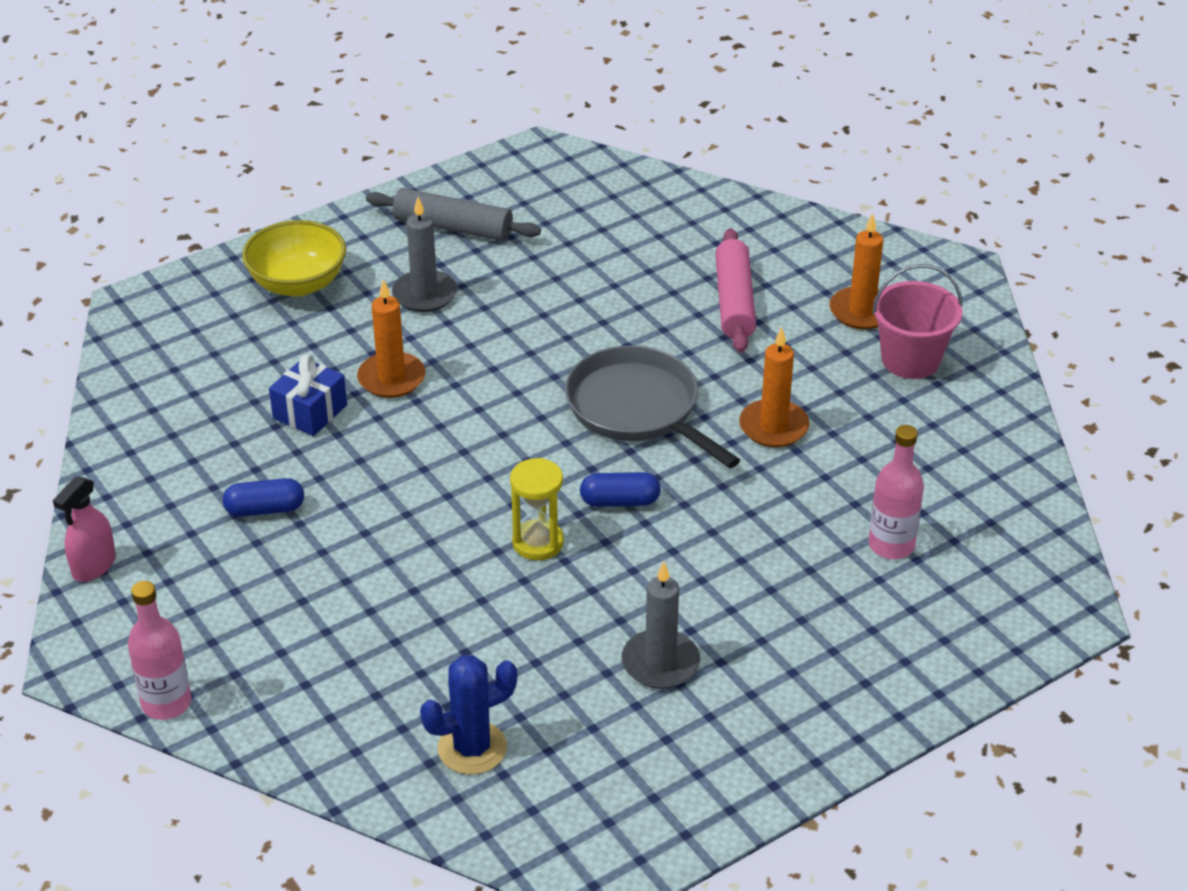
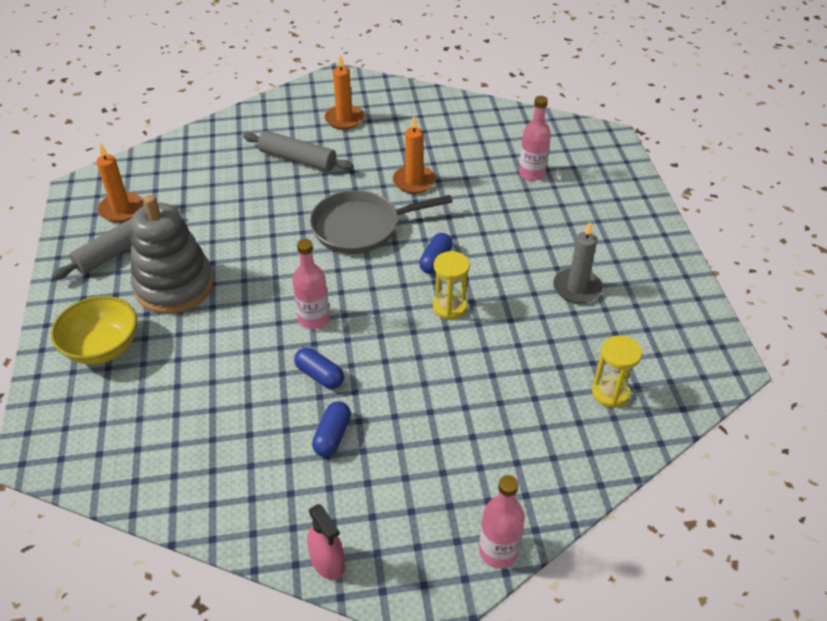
camera: 65 degrees left, 5 degrees up
(310, 412) = (248, 381): blue gift -> none
(351, 466) = (320, 375): none -> blue capsule
(391, 378) = (246, 328): orange candle -> orange candle (121, 209)
(424, 294) = (174, 286): grey candle -> grey stacking toy
(440, 428) = (314, 319): none -> pink bottle
(472, 748) = (610, 393): blue cactus -> yellow hourglass
(734, 301) = (297, 159): pink rolling pin -> grey rolling pin
(910, 360) = (396, 117): pink bucket -> none

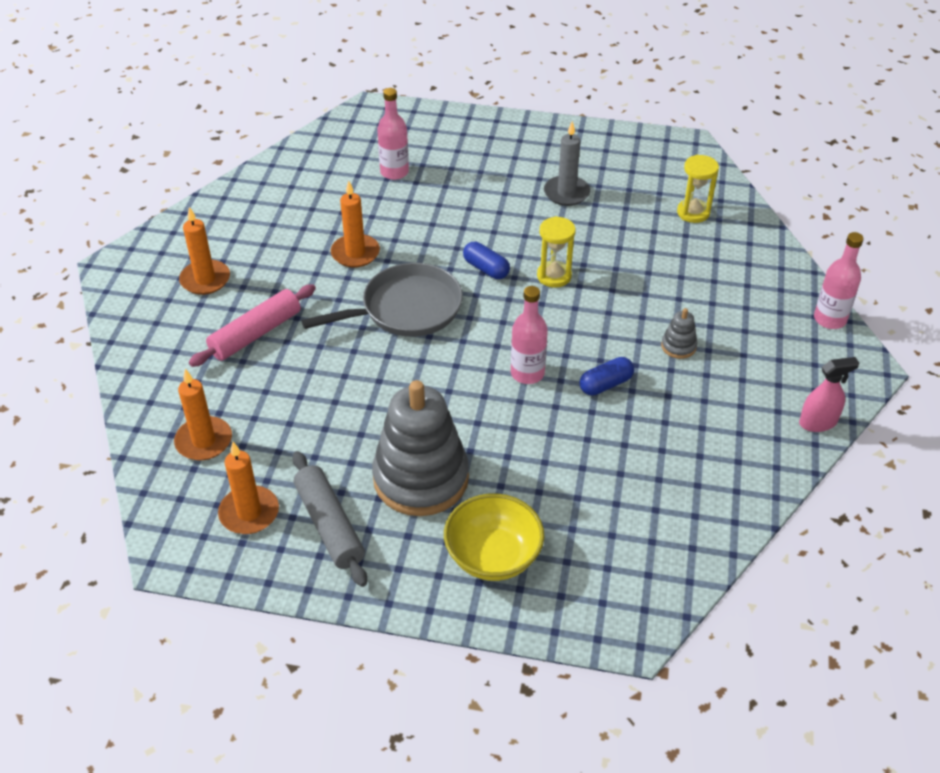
camera: 70 degrees left, 0 degrees up
(182, 169) = (204, 441): none -> orange candle
(297, 159) = (256, 334): grey rolling pin -> pink rolling pin
(332, 436) = (683, 391): blue capsule -> none
(361, 227) = (406, 309): grey pan -> grey pan turned 120 degrees counterclockwise
(394, 420) = (678, 346): none -> grey stacking toy

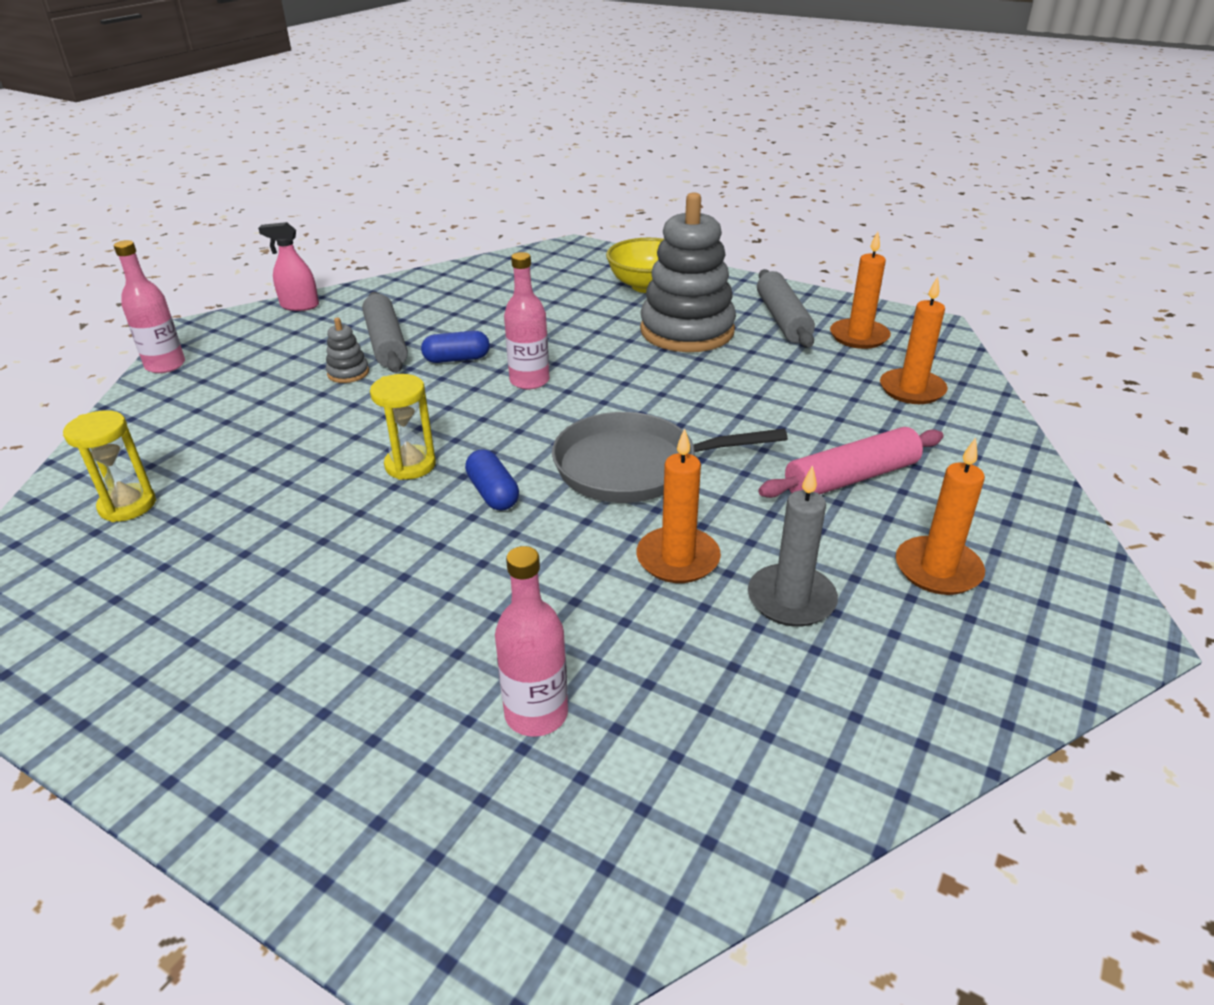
camera: 160 degrees left, 10 degrees down
(566, 193) = (266, 583): grey candle -> grey candle (791, 599)
(683, 389) = (386, 343): none -> grey rolling pin

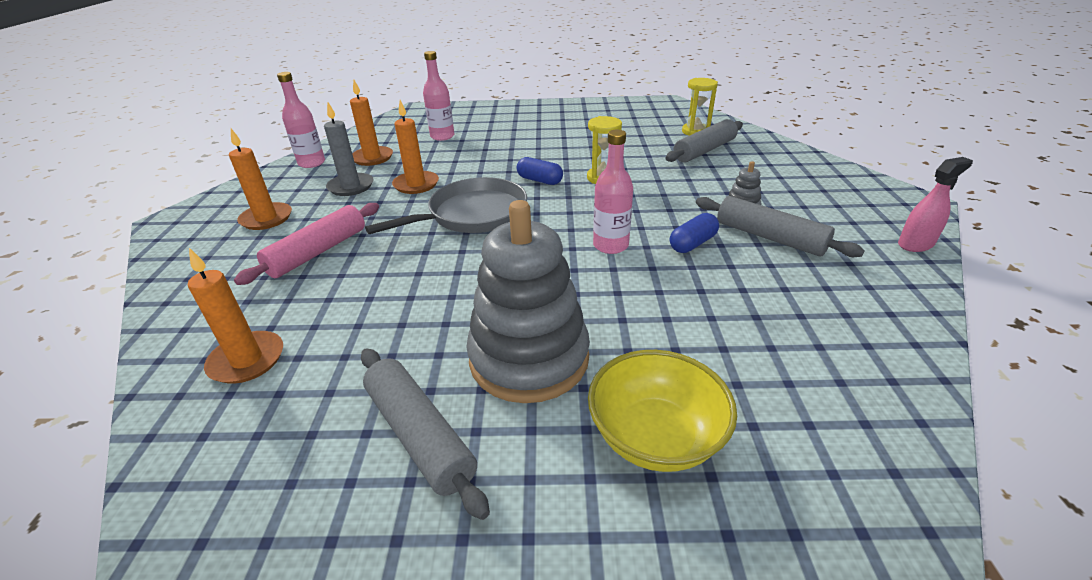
camera: 150 degrees right, 0 degrees up
(165, 365) = (855, 175): pink bottle -> pink bottle (312, 163)
(207, 461) = (704, 150): none -> grey rolling pin
(859, 336) = (303, 438): orange candle -> orange candle (372, 158)

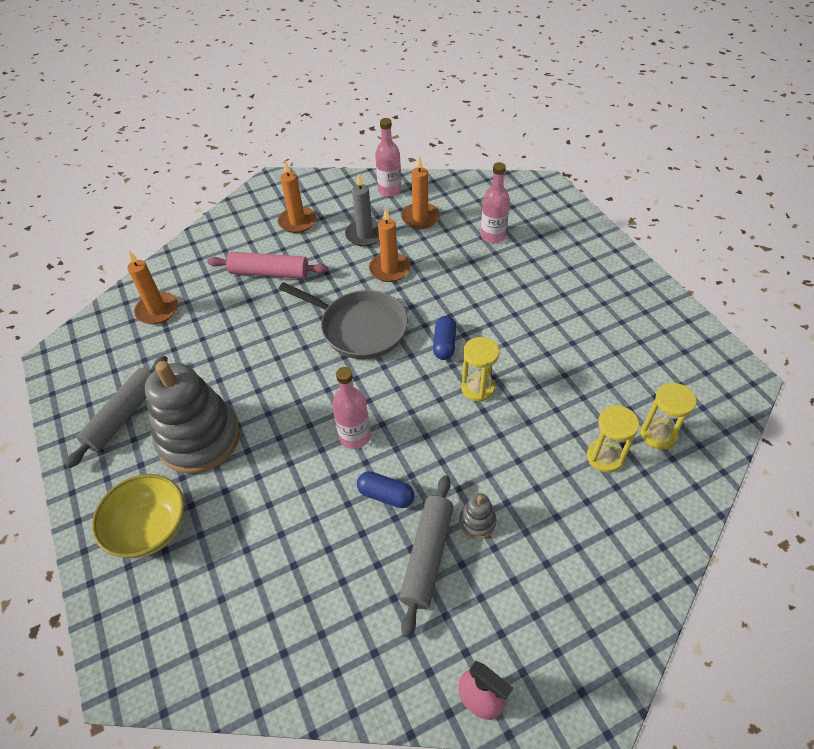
camera: 65 degrees right, 15 degrees up
(704, 150) = (605, 457): grey rolling pin -> yellow hourglass

